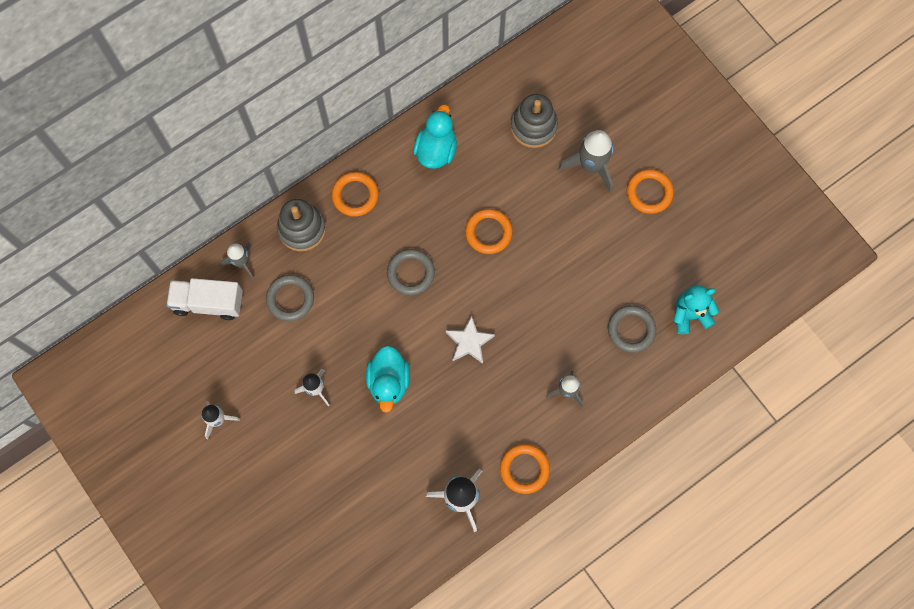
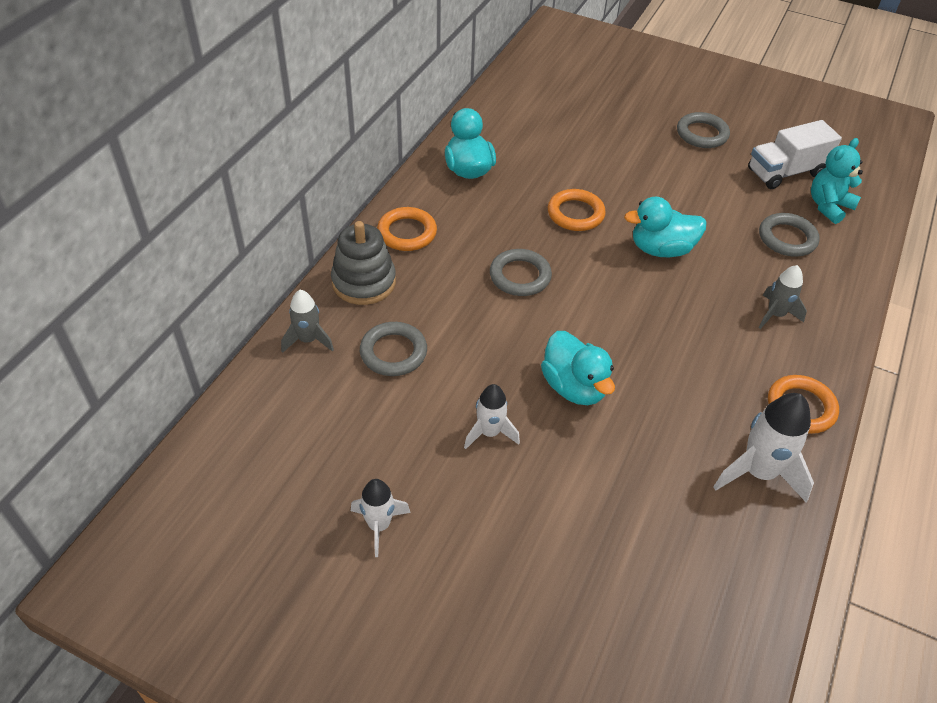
camera: 30 degrees left, 25 degrees down
(208, 303) = (287, 397): white truck -> white truck (785, 172)
(469, 342) = (634, 312): white star -> none
(528, 296) = (661, 249): none -> turquoise duck
(533, 126) = (552, 123): grey stacking toy -> none
(591, 166) = (631, 133): grey rocket -> none
(649, 193) = (702, 134): orange ring -> grey ring

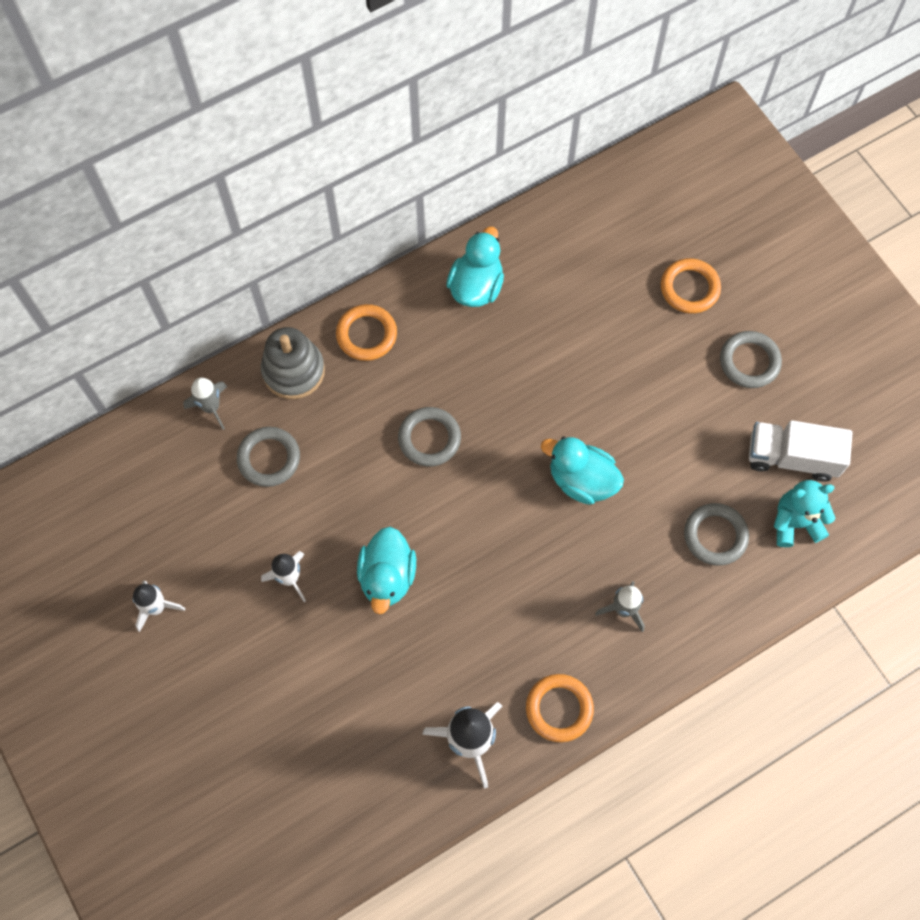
camera: 35 degrees right, 20 degrees up
(575, 214) = (535, 395): orange ring -> orange ring (689, 288)

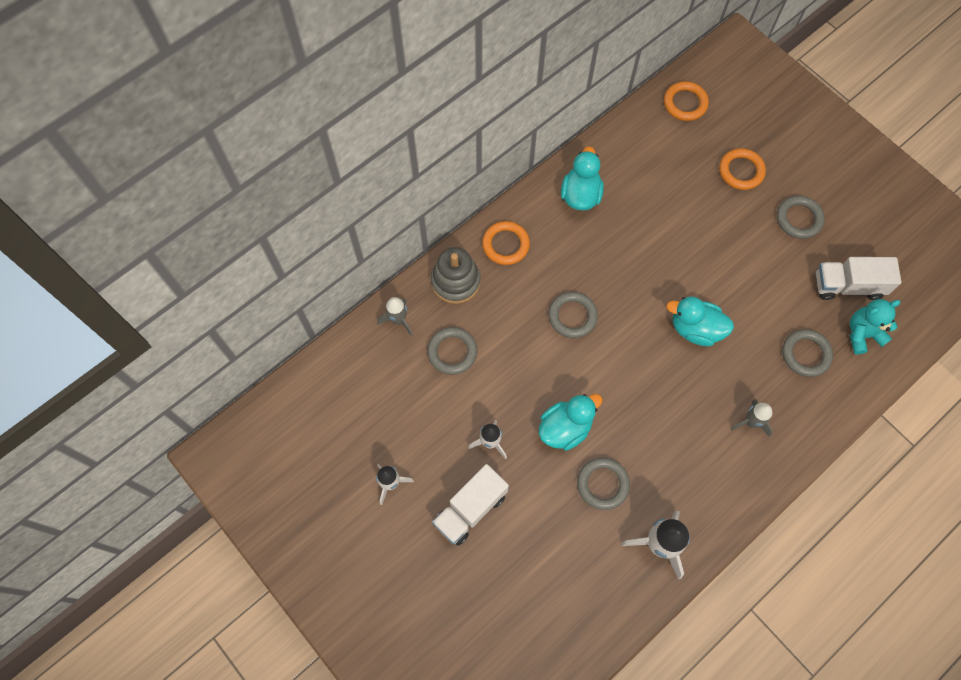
camera: 10 degrees left, 0 degrees up
(246, 656) = (470, 509): none -> white truck
(387, 577) = (565, 428): turquoise duck -> turquoise duck turned 120 degrees counterclockwise
(417, 654) = (602, 484): none -> grey ring
(559, 709) = (721, 507): orange ring -> orange ring (685, 103)

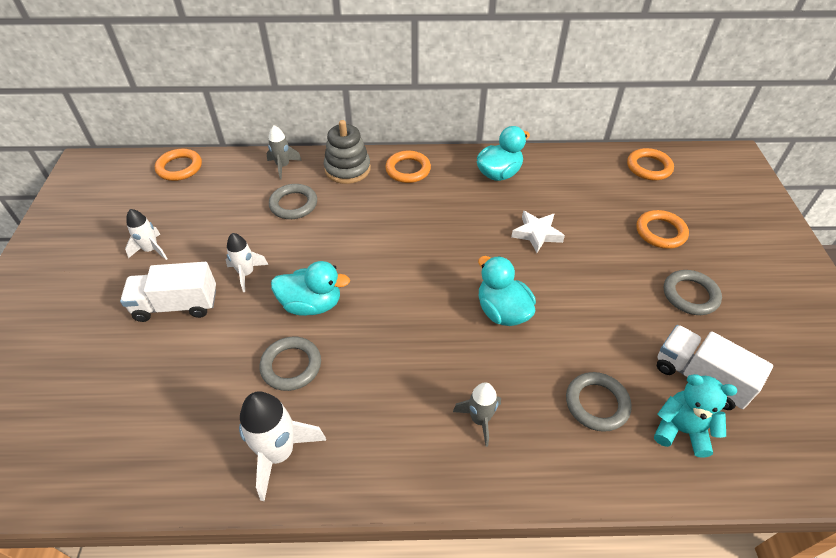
camera: 40 degrees right, 20 degrees down
(308, 391) = (179, 168): none -> orange ring
(572, 316) = (406, 238): grey ring -> none
(660, 238) = (537, 234): none -> white star

